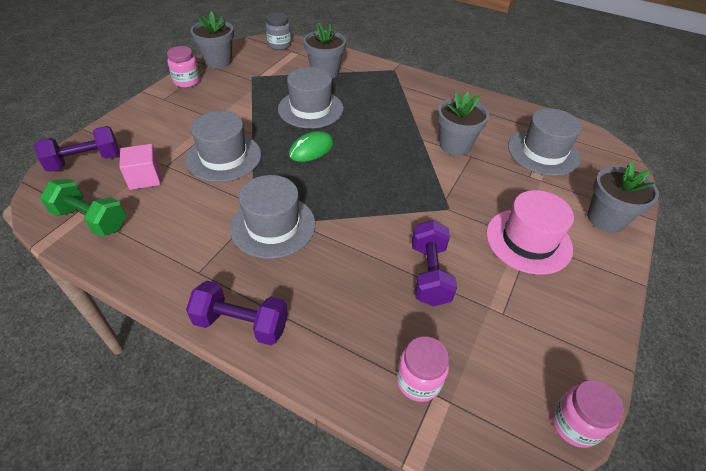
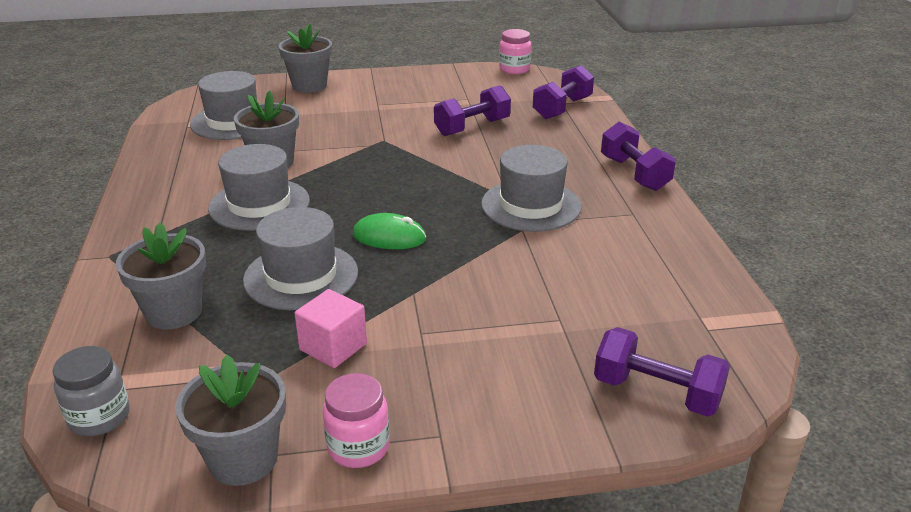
camera: 125 degrees left, 15 degrees down
(91, 219) = (699, 310): green dumbbell -> none
(145, 178) = (599, 319): pink cube -> pink cube (333, 347)
(224, 157) = (485, 286): grey hat -> grey hat (259, 204)
(418, 381) = (562, 108): pink jar -> purple dumbbell
(528, 240) = (378, 104): pink hat -> none

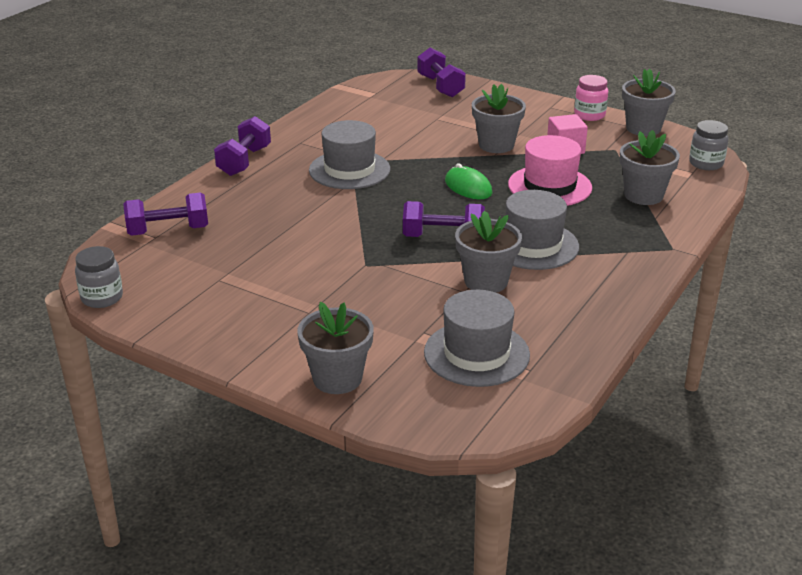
camera: 140 degrees left, 0 degrees up
(301, 276) = (549, 186): grey hat -> pink hat
(428, 309) = (496, 145): none -> grey flower pot
(472, 127) = (275, 245): purple dumbbell -> purple dumbbell (443, 237)
(514, 69) = (102, 298): pink jar -> grey jar

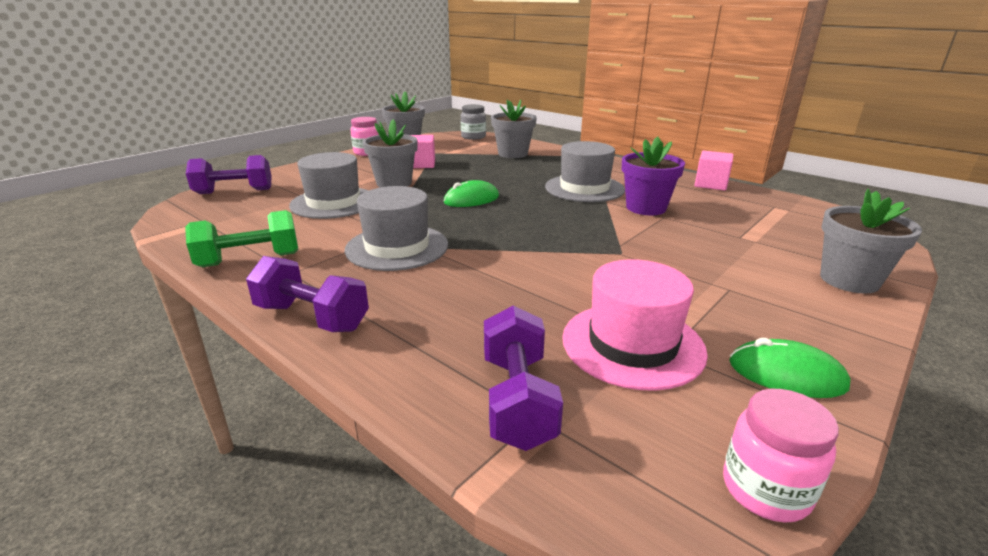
camera: 80 degrees left, 5 degrees down
(102, 298) = (765, 490): grey jar -> pink jar
(194, 320) = (786, 374): none -> green mouse
(315, 125) = (249, 260): none -> green dumbbell
(443, 237) = (567, 216): purple dumbbell -> none
(476, 354) = (763, 220): grey hat -> grey hat (334, 203)
(486, 281) = (646, 208): grey flower pot -> purple flower pot
(549, 186) = (485, 174): pink hat -> pink hat (632, 344)
(595, 332) = (711, 184): none -> pink cube

